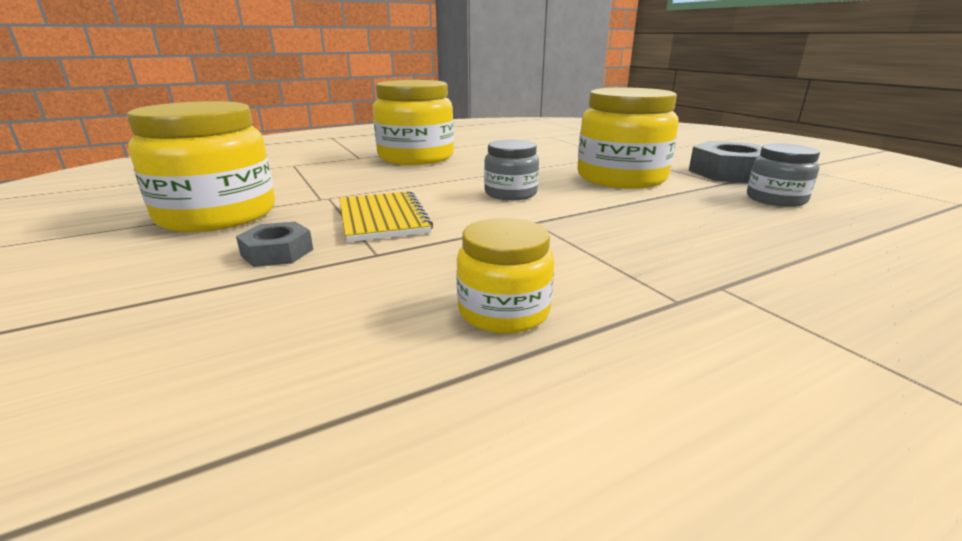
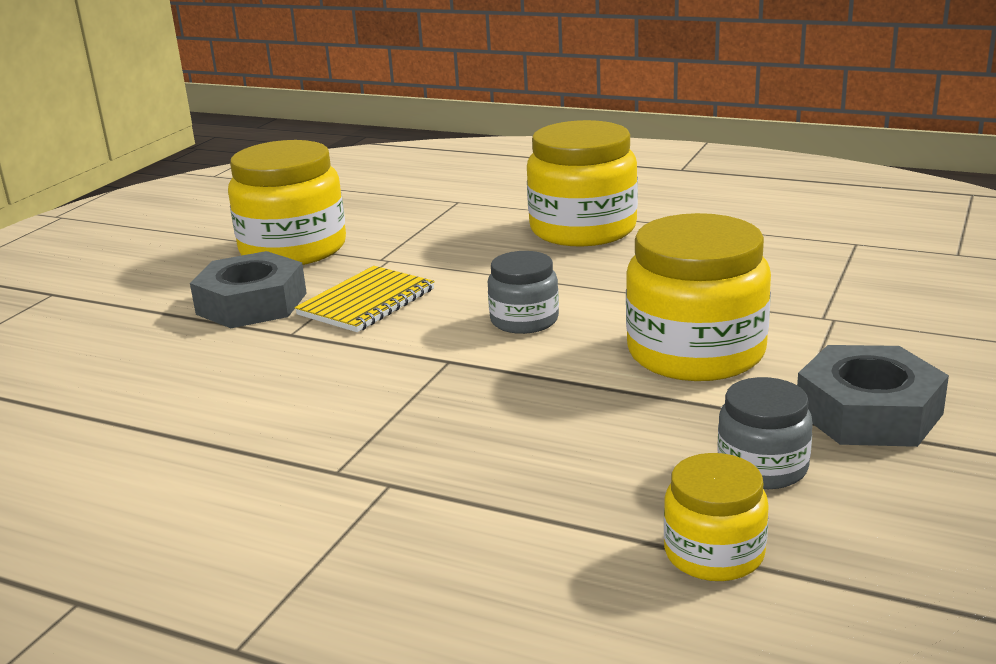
camera: 55 degrees right, 0 degrees up
(277, 252) = (252, 303): grey nut -> grey nut, size x1.82
(504, 311) = (245, 413): yellow jar -> yellow jar (714, 553)

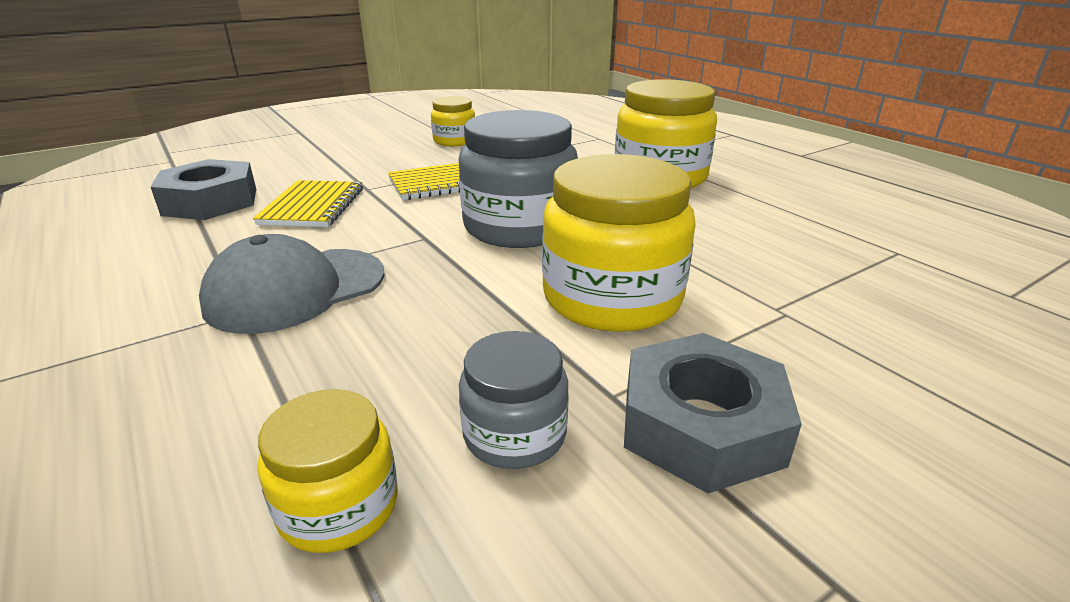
camera: 30 degrees right, 5 degrees up
(252, 303) = (379, 165): grey nut -> grey nut (210, 201)
(263, 371) = (313, 206): none -> yellow notebook
(293, 249) = (454, 141): yellow jar -> yellow jar, size x0.54
(407, 448) = (296, 289): none -> grey cap
(524, 320) = (519, 227): grey jar -> grey jar, size x1.85

